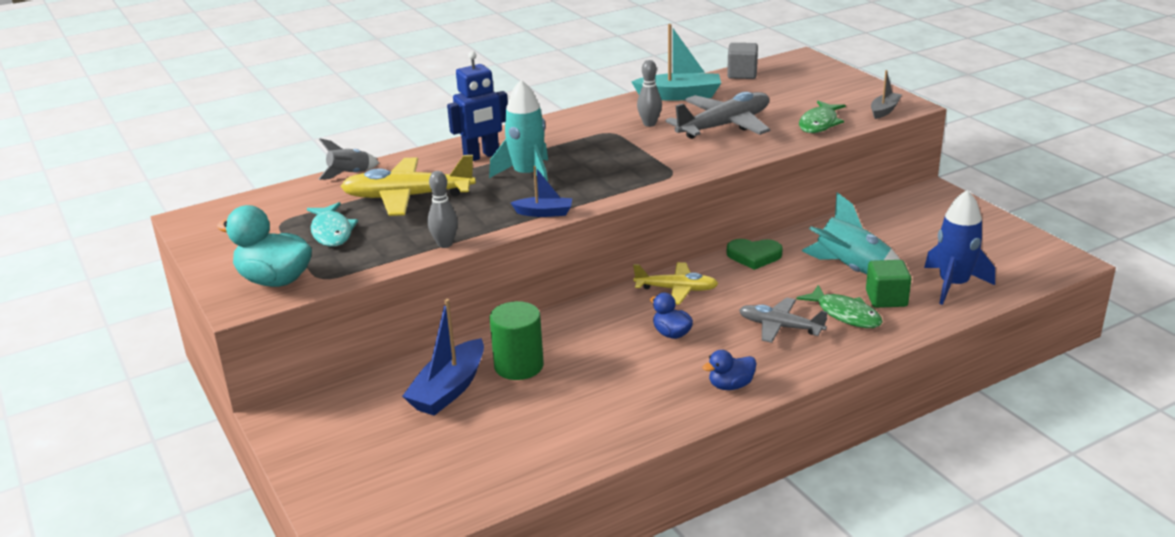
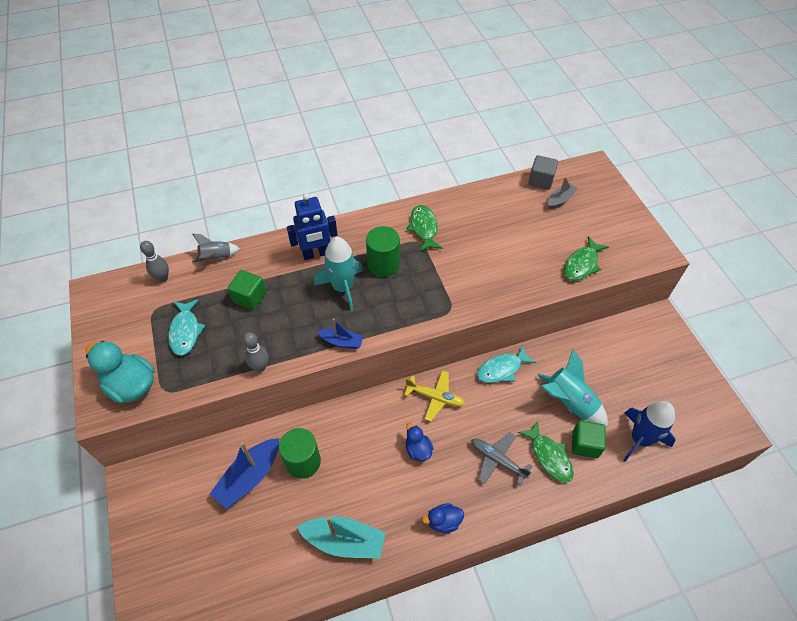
camera: 10 degrees right, 25 degrees up
(407, 197) = (250, 297): yellow plane -> green cube
(572, 153) = (383, 265): none -> green cylinder
(612, 122) = (423, 228): none -> green fish
(649, 124) = (451, 236): grey bowling pin -> grey bowling pin (162, 278)
(679, 96) = (484, 201): turquoise boat -> turquoise boat (344, 541)
(724, 126) = (507, 251): grey plane -> none
(754, 256) = (502, 369): green heart -> turquoise fish
(884, 110) = (638, 256): grey boat -> grey boat (560, 200)

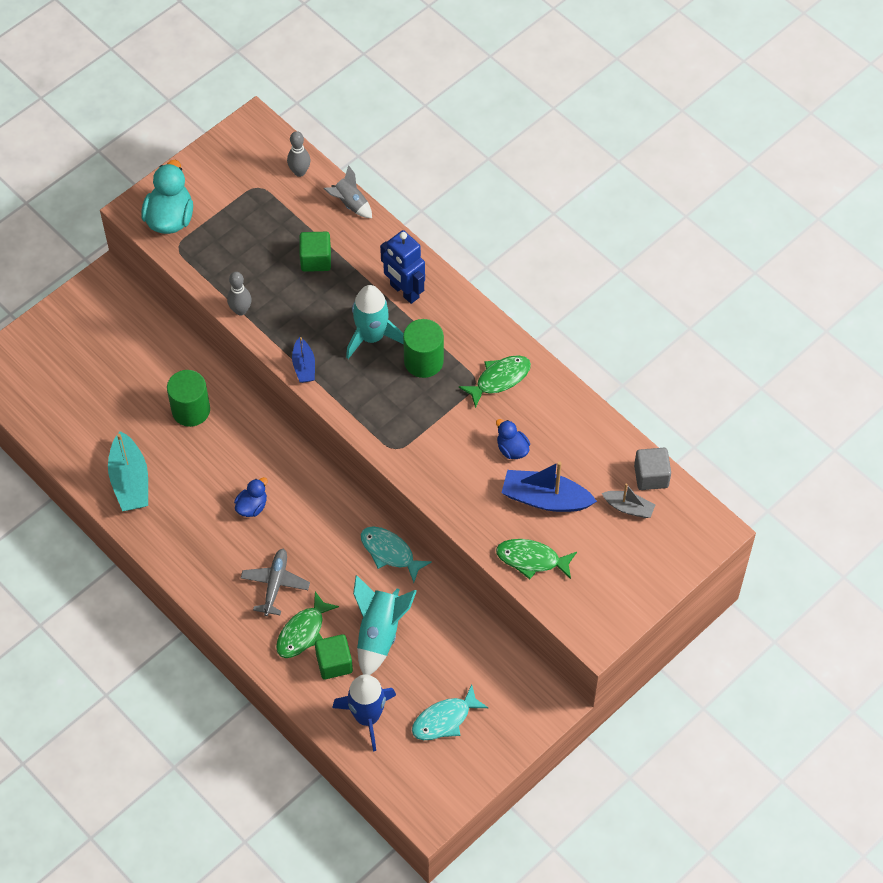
camera: 65 degrees right, 5 degrees up
(185, 331) = (248, 227): turquoise fish -> turquoise fish (444, 719)
(250, 477) = (154, 373): blue boat -> blue boat (545, 499)
(435, 397) = (321, 499): yellow plane -> none
(443, 521) = (187, 558): blue duck -> blue duck (512, 449)

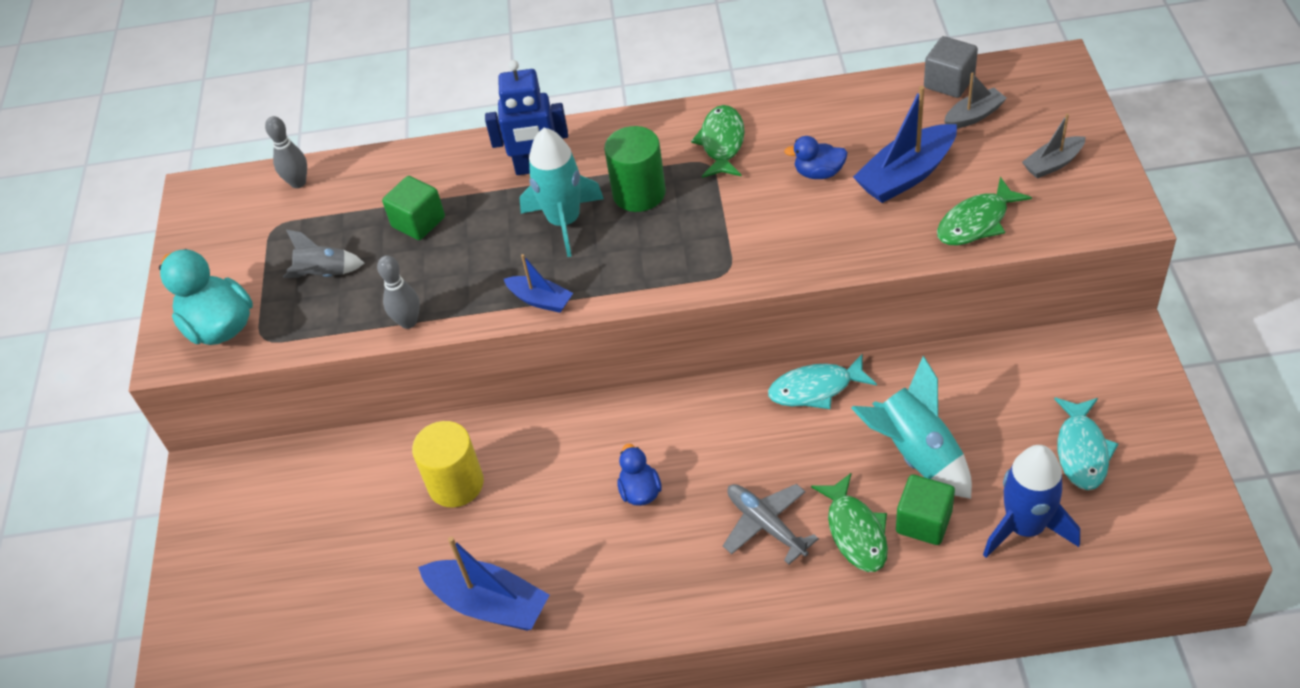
camera: 45 degrees left, 10 degrees down
(130, 481) = (489, 604): turquoise boat -> blue boat
(191, 410) = (456, 484): green cylinder -> yellow cylinder
(350, 204) = (384, 160): grey rocket -> grey rocket (324, 274)
(615, 576) = (1053, 164): none -> grey boat

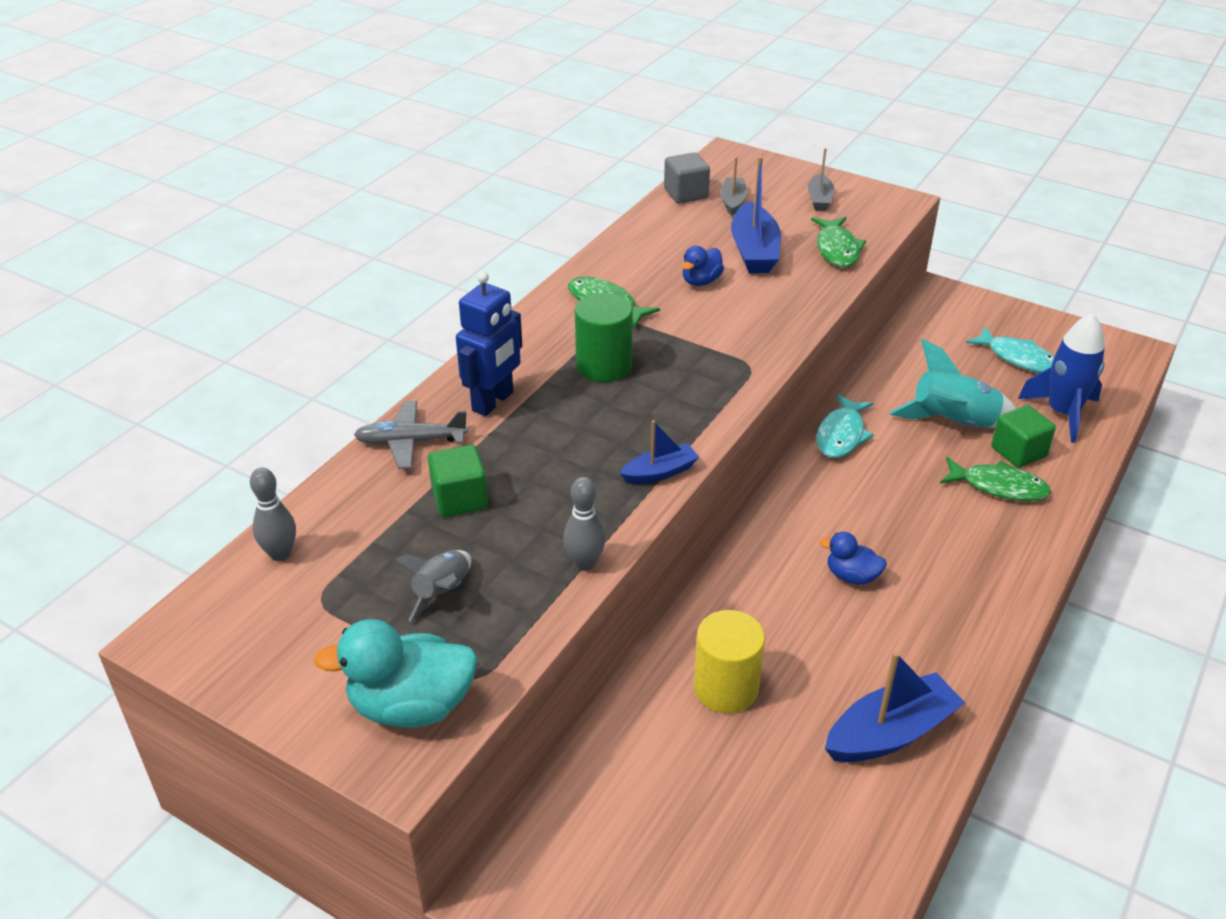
camera: 60 degrees left, 10 degrees down
(564, 222) = (582, 417): turquoise rocket -> none
(766, 525) = (952, 526): grey plane -> grey plane (411, 442)

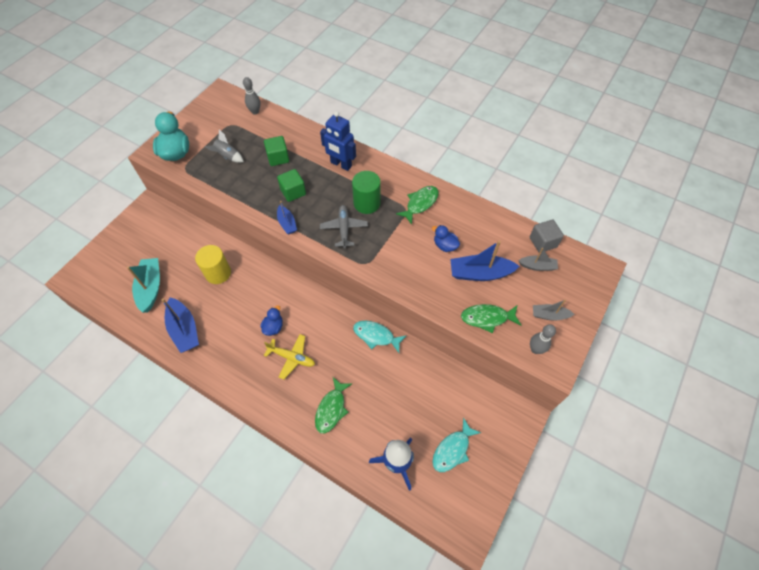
camera: 90 degrees right, 20 degrees up
(411, 442) = (315, 140): grey plane -> grey plane (344, 228)
(584, 563) = (235, 198): grey bowling pin -> grey bowling pin (535, 349)
(785, 828) = (151, 288): none -> turquoise boat
(913, 544) = (292, 357): none -> yellow plane
(953, 423) = (386, 396): turquoise rocket -> none
(1018, 452) = (360, 427): green cube -> green cube (293, 192)

